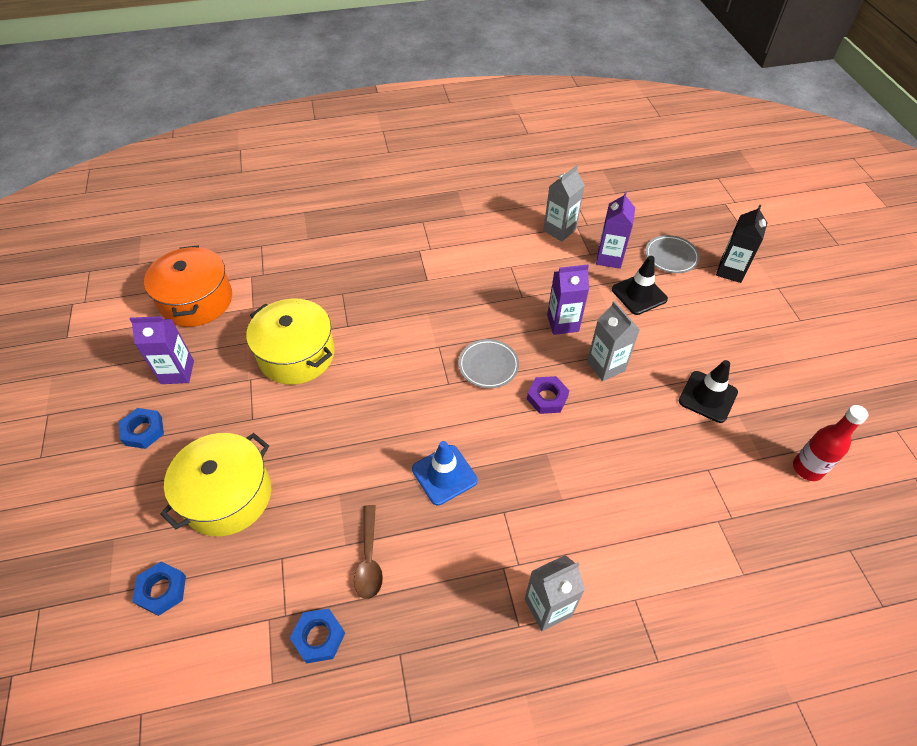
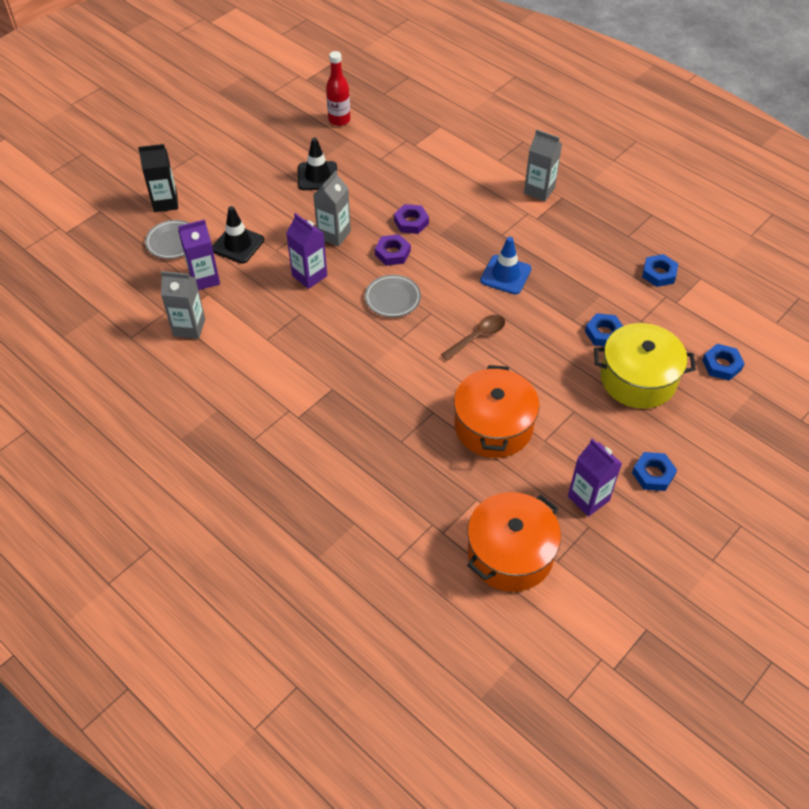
camera: 125 degrees left, 0 degrees up
(297, 354) = (493, 426): yellow pot -> orange pot
(300, 508) = (604, 333): none -> blue nut
(369, 559) = (596, 278): brown spoon -> brown spoon (477, 337)
(581, 438) = (411, 222): none -> purple nut

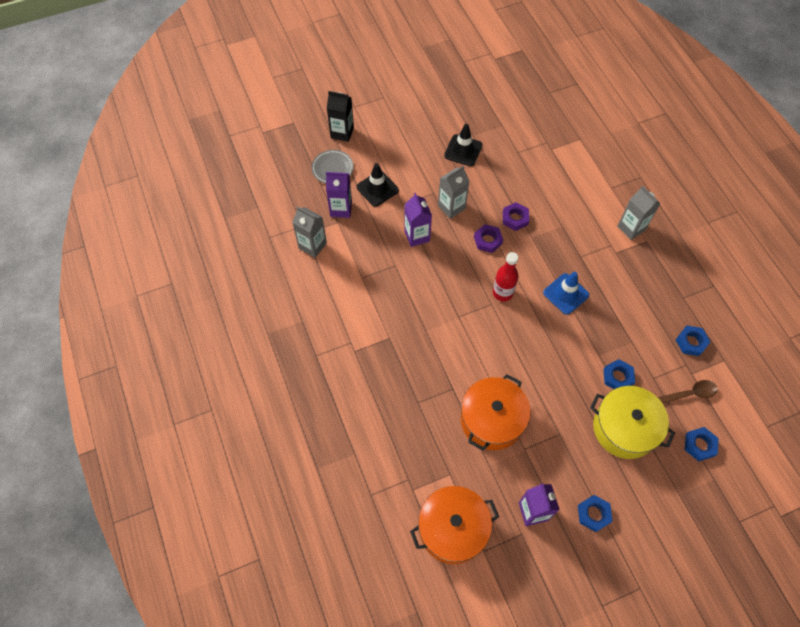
camera: 25 degrees right, 10 degrees up
(339, 120) = (503, 105): red bottle -> red bottle (502, 293)
(392, 298) = (469, 280): grey plate -> none
(477, 337) = (517, 339): brown spoon -> brown spoon (689, 394)

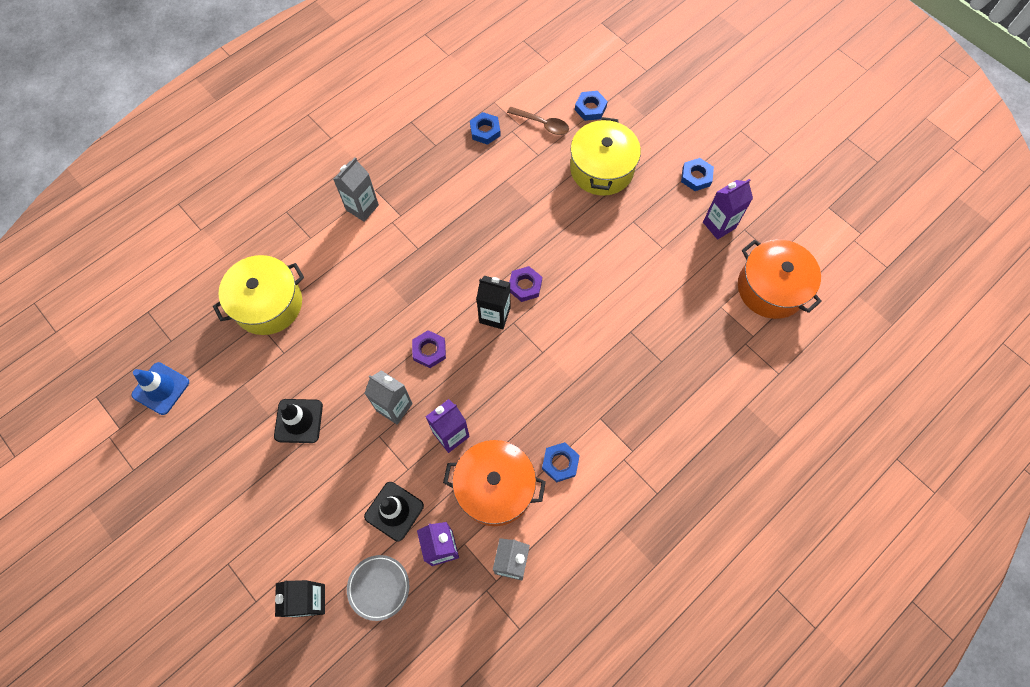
camera: 110 degrees left, 5 degrees up
(492, 420) = (647, 285): orange pot -> orange pot (495, 488)
(502, 293) = (494, 315): red bottle -> black carton
(515, 218) = (387, 329): purple nut -> purple nut (525, 286)
(561, 151) = (268, 304): none -> yellow pot
(566, 294) = (472, 252): blue traffic cone -> blue traffic cone (161, 388)
(617, 377) = (550, 185): blue nut -> blue nut (560, 463)
(689, 394) = (542, 124): brown spoon -> brown spoon turned 150 degrees clockwise

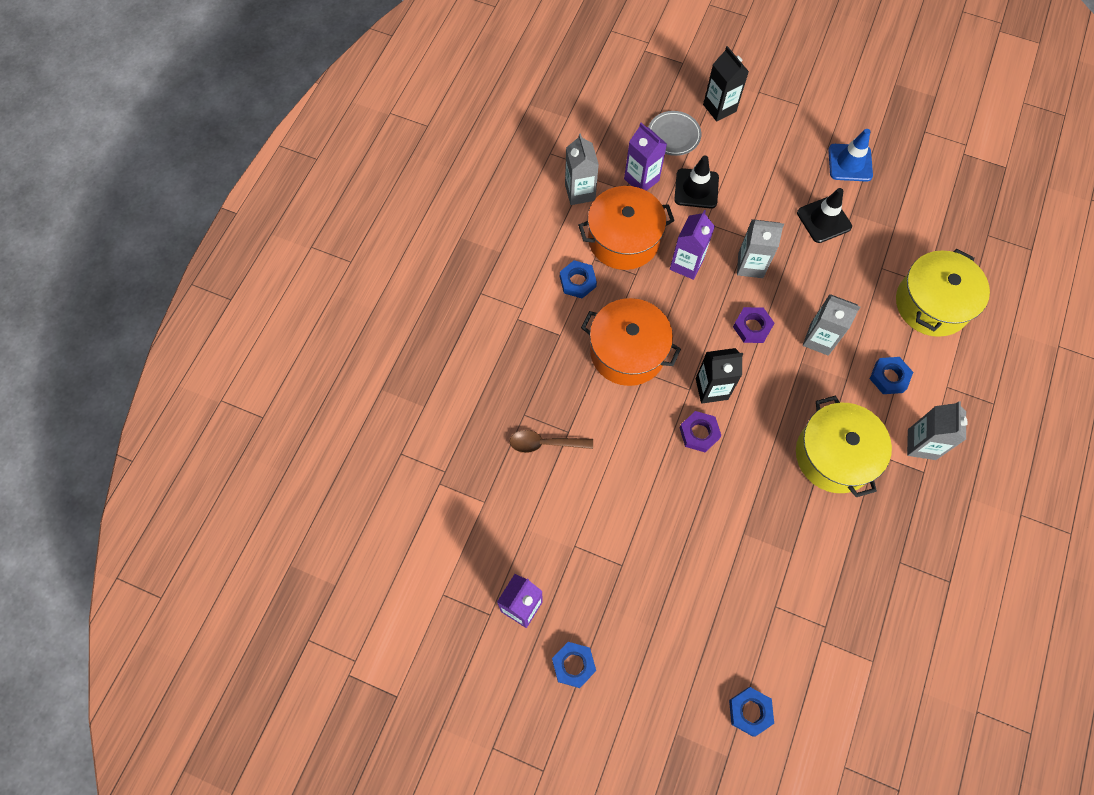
camera: 155 degrees right, 0 degrees up
(161, 388) = (959, 195): blue traffic cone -> blue traffic cone (850, 163)
(381, 316) = (819, 339): none -> grey carton
(485, 131) = (856, 611): blue nut -> blue nut (889, 377)
(542, 124) = (795, 655): brown spoon -> brown spoon (545, 443)
(602, 169) = (690, 622): yellow pot -> yellow pot (834, 455)
(771, 288) = (436, 549): orange pot -> orange pot (627, 351)

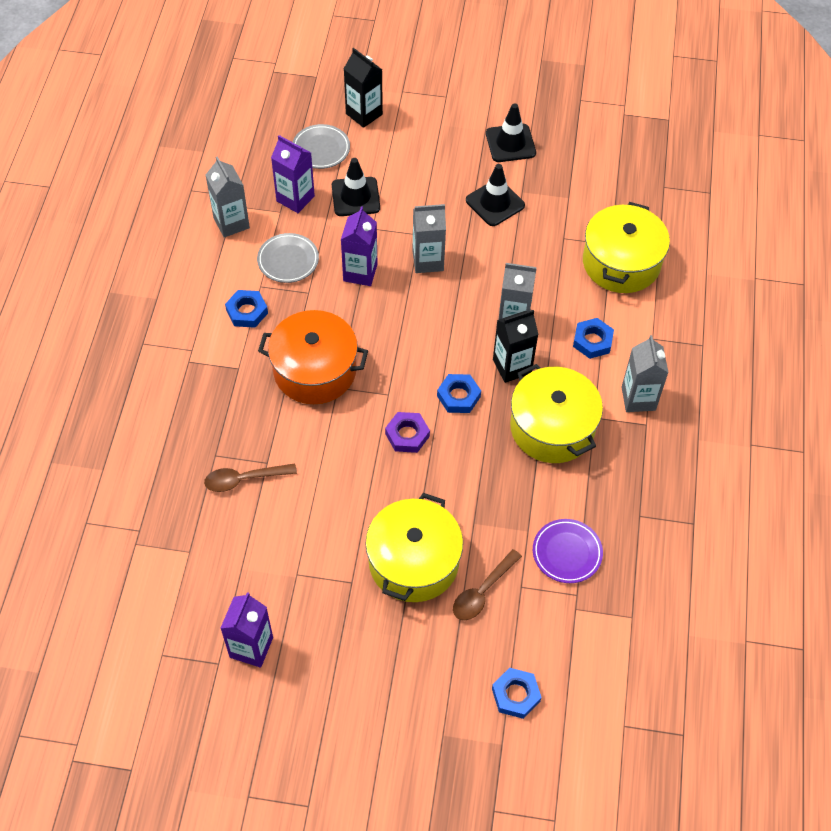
camera: 15 degrees left, 10 degrees down
(573, 665) = (319, 693): blue nut -> blue nut (458, 396)
(623, 239) = (288, 260): orange pot -> grey plate
(681, 558) = (413, 562): none -> yellow pot
(711, 389) = (411, 389): black carton -> black carton (512, 366)
(738, 603) = (482, 592): none -> brown spoon
(752, 327) = (442, 320): purple nut -> none
(824, 583) = (567, 553): none -> purple plate
(850, 163) = (510, 143): blue traffic cone -> black traffic cone

